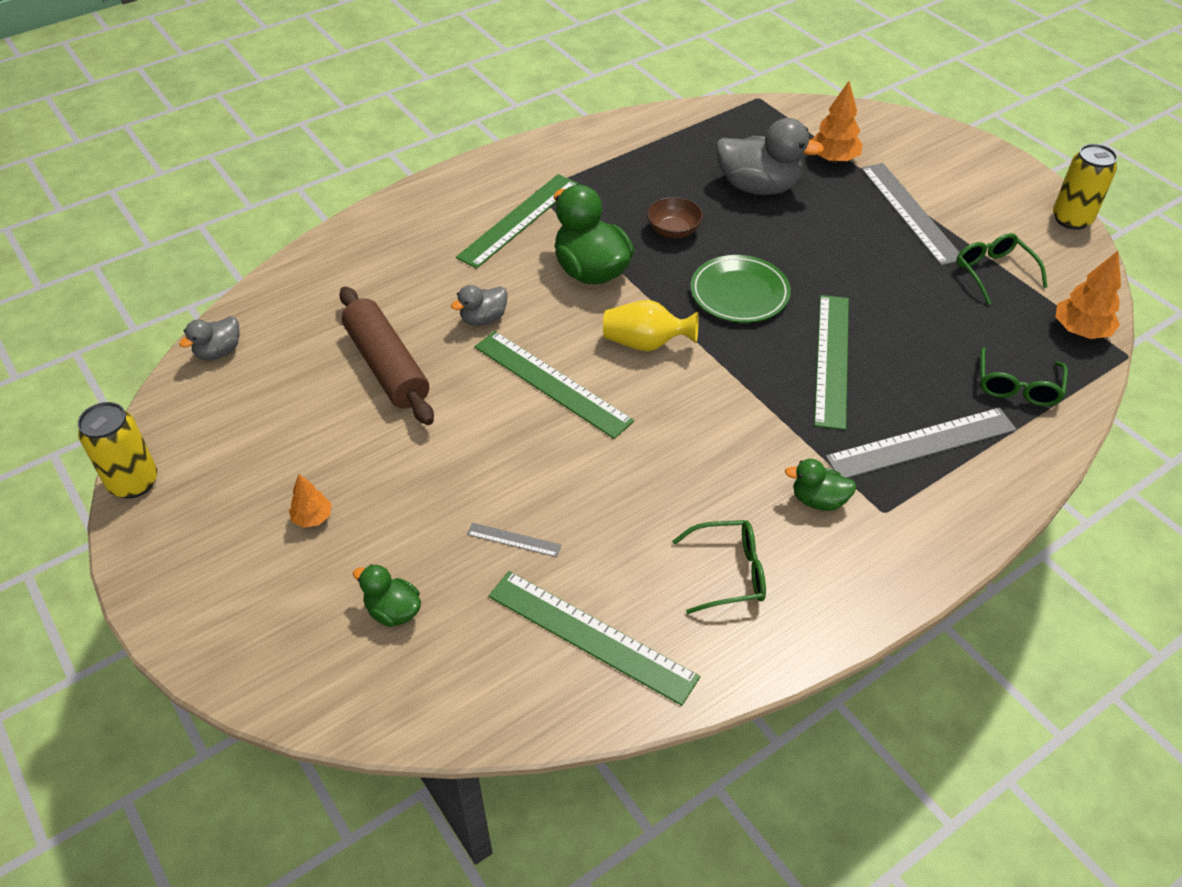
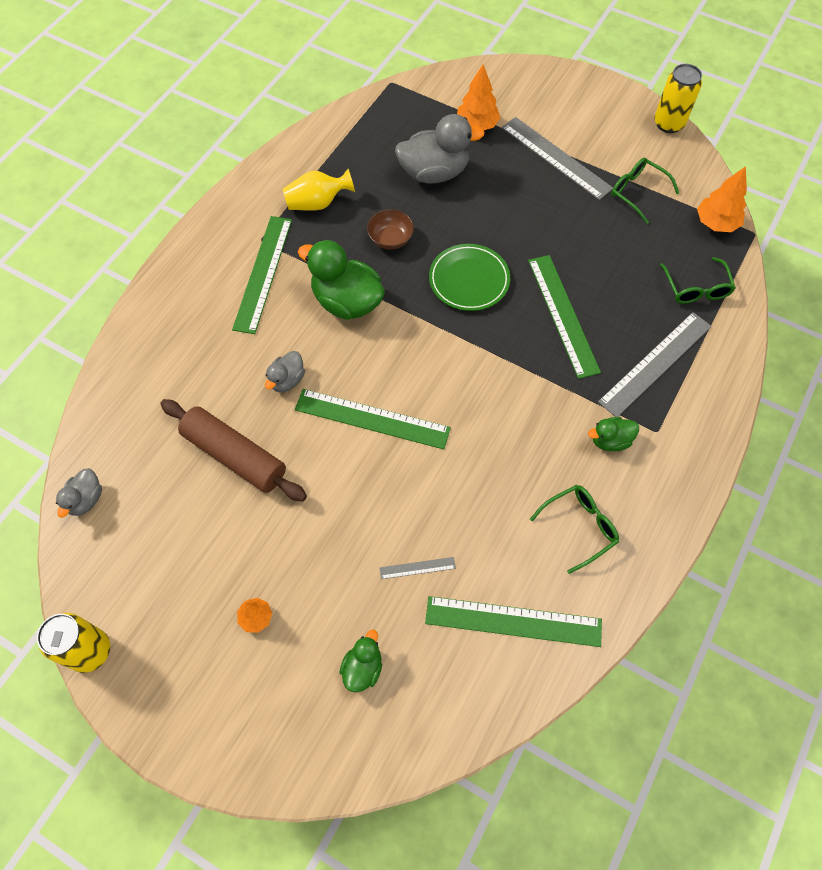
camera: 25 degrees left, 15 degrees up
(393, 611) = (363, 668): green duck -> green duck turned 105 degrees clockwise
(645, 343) = (423, 354): yellow vase -> yellow vase (317, 203)

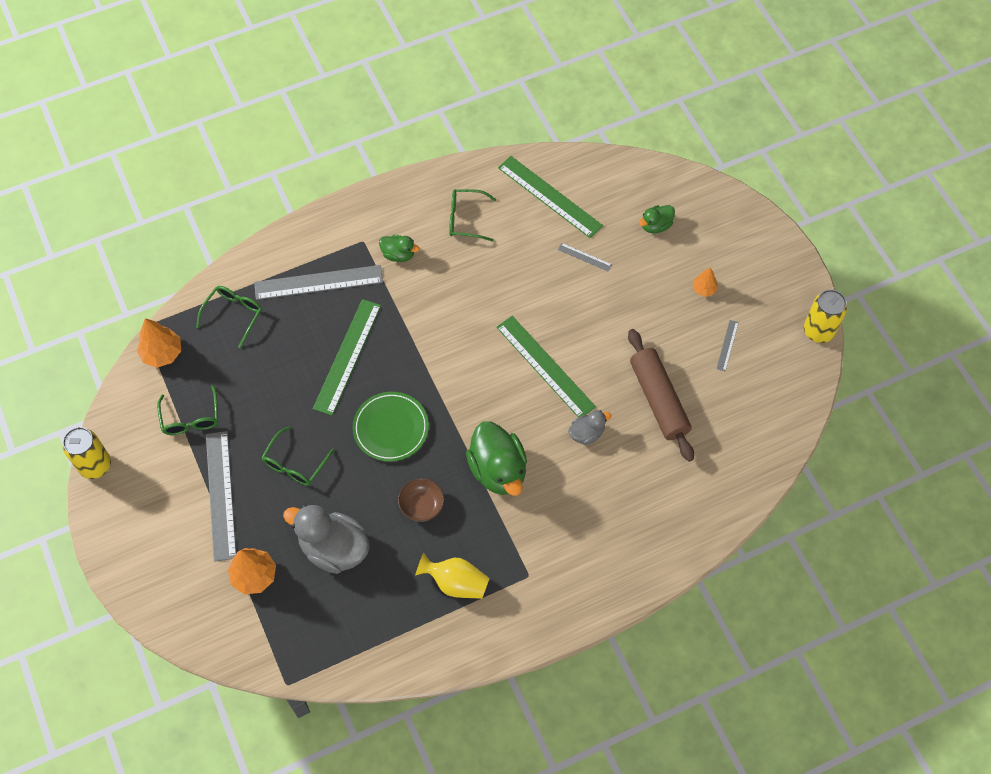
camera: 145 degrees left, 0 degrees up
(86, 499) = (780, 432): grey duck -> none
(192, 563) = (727, 345): none -> grey ruler
(263, 273) = (547, 540): green ruler -> none
(521, 209) = (295, 464): none -> green glasses

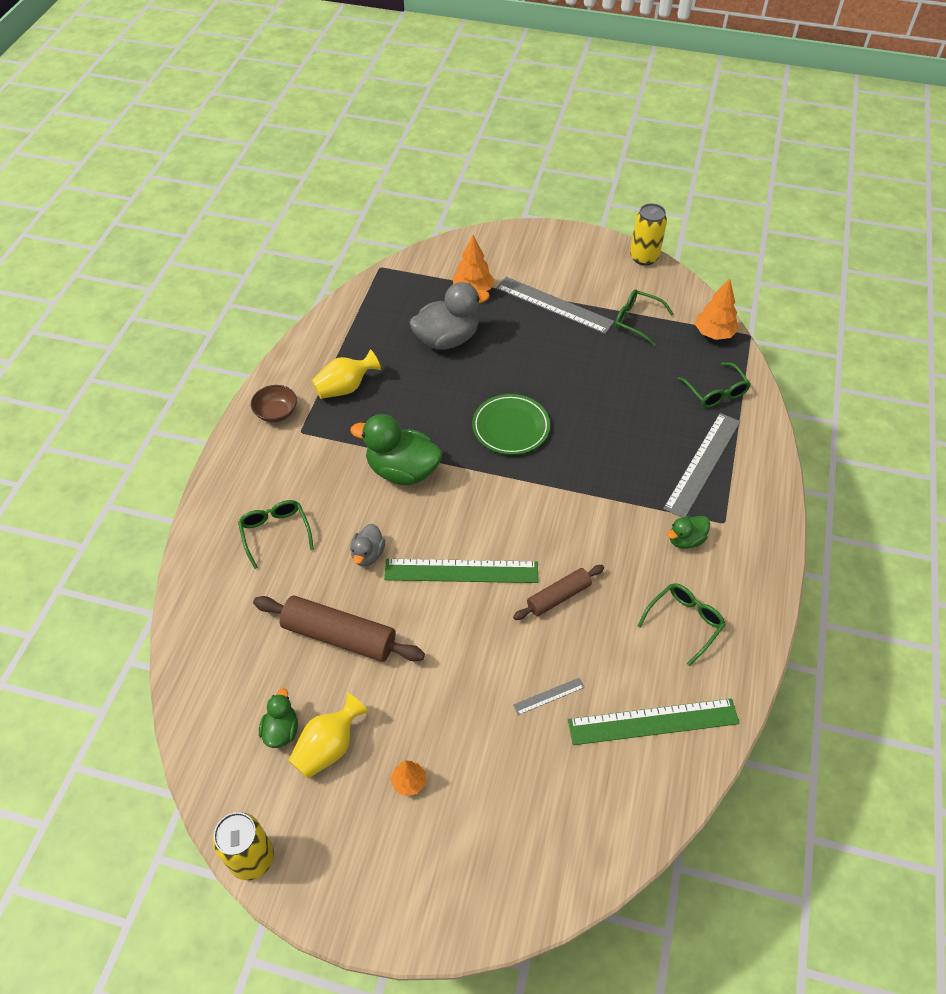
camera: 130 degrees right, 10 degrees down
(295, 464) = (538, 355): green glasses -> green glasses (275, 532)
(347, 356) = (606, 439): green ruler -> none
(422, 505) = (425, 406): brown bowl -> brown bowl (276, 413)
(511, 297) = (558, 597): none -> brown rolling pin
(656, 225) = (527, 801): green duck -> green duck (281, 730)
(727, 345) = (329, 747): grey ruler -> yellow vase

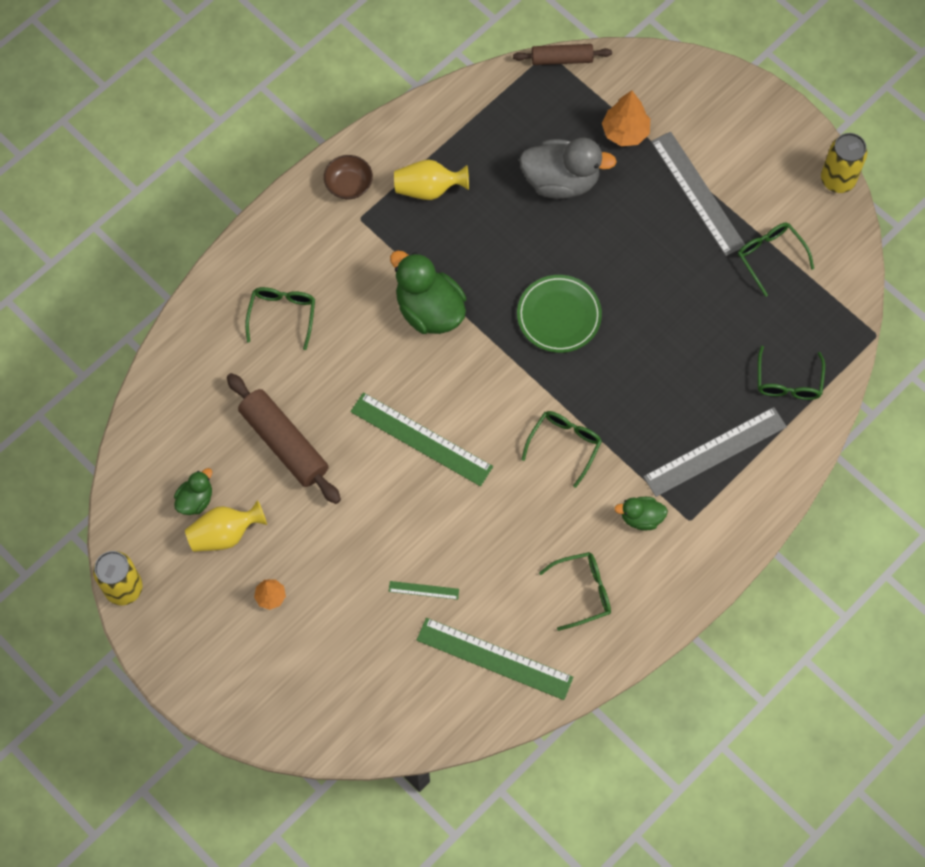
camera: 30 degrees right, 15 degrees up
(368, 554) = (350, 379): grey duck -> none
(548, 696) = (423, 590): grey ruler -> green ruler
(558, 597) = (490, 509): brown rolling pin -> brown rolling pin (562, 59)
(584, 516) = (565, 444): none -> green glasses
(714, 333) = (839, 313): orange tree -> none

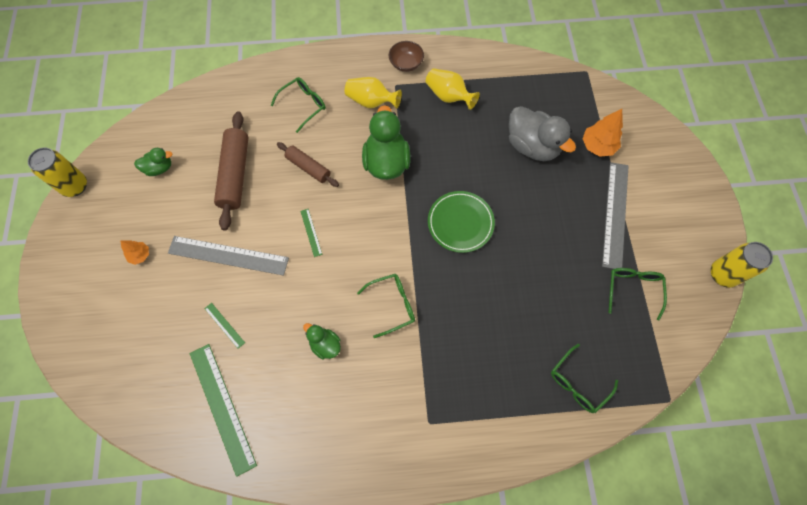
camera: 40 degrees right, 0 degrees up
(225, 534) = (154, 199): yellow vase -> yellow vase (371, 101)
(421, 439) = (311, 232): green ruler -> green ruler, size x0.44
(562, 59) = (593, 80): brown rolling pin -> brown rolling pin (308, 167)
(583, 591) = (317, 411): green glasses -> none
(641, 517) = (398, 393): green duck -> green duck (325, 344)
(715, 452) = (486, 390): grey ruler -> grey ruler (228, 255)

